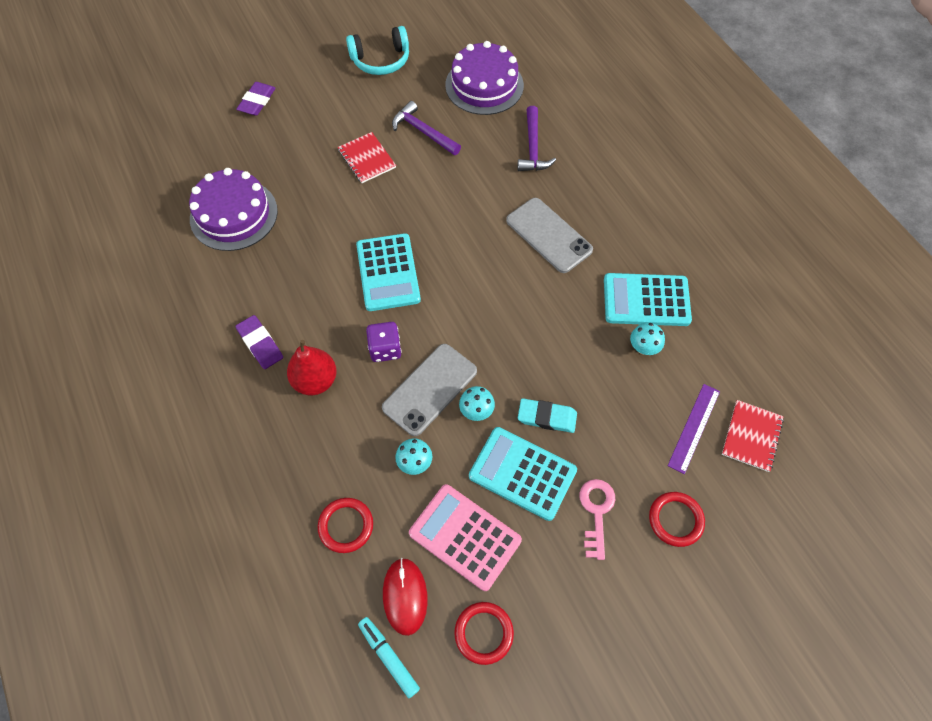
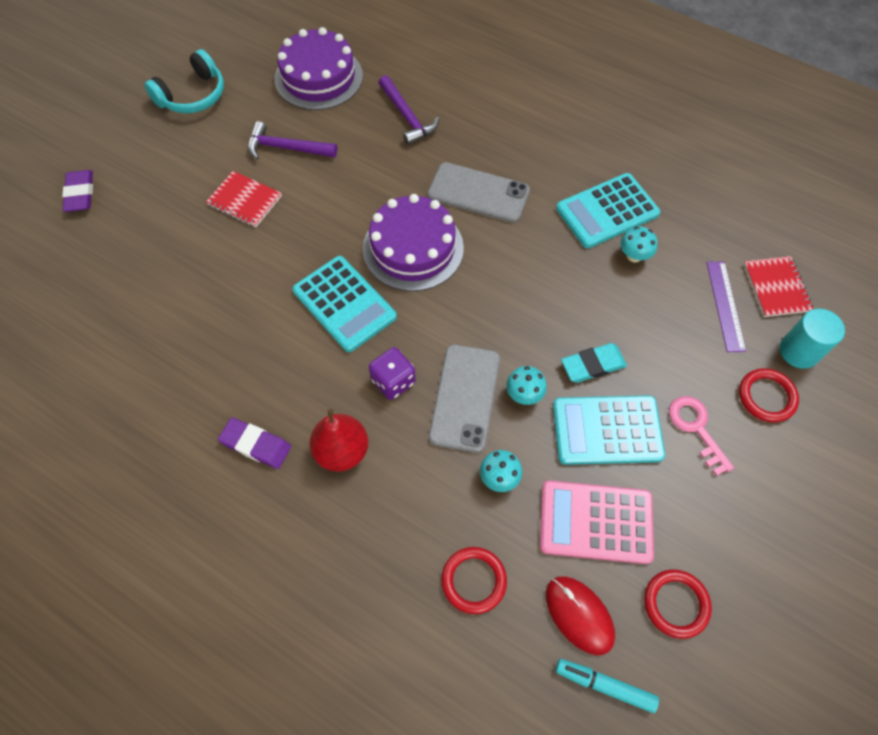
camera: 30 degrees left, 0 degrees up
(234, 214) = (133, 324): purple cake -> purple cake (413, 248)
(732, 499) = (799, 351): none -> turquoise cylinder

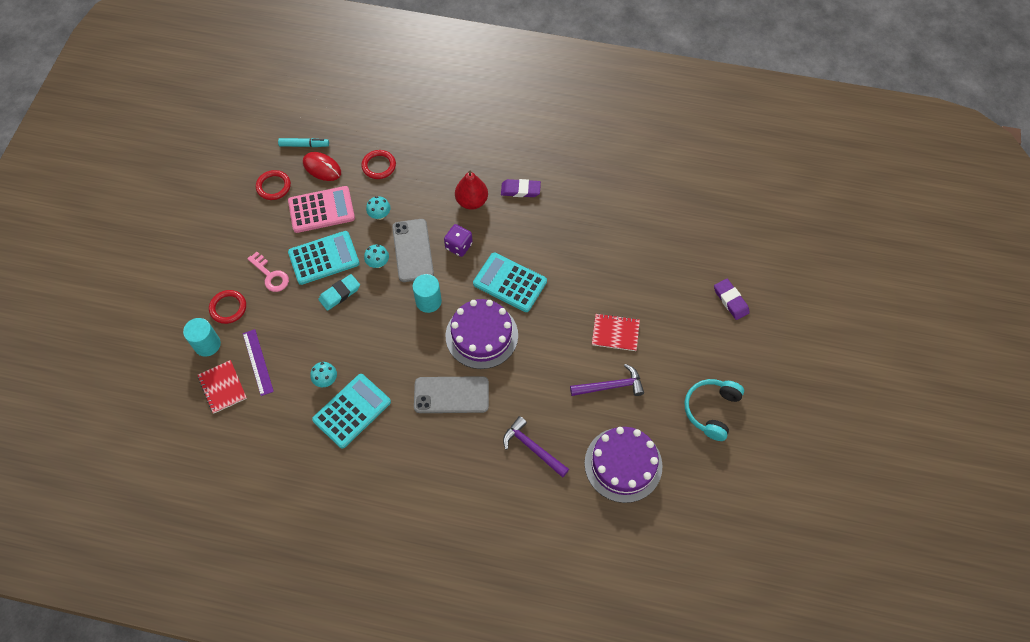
camera: 160 degrees right, 0 degrees up
(467, 314) = (428, 301): none -> turquoise cylinder

